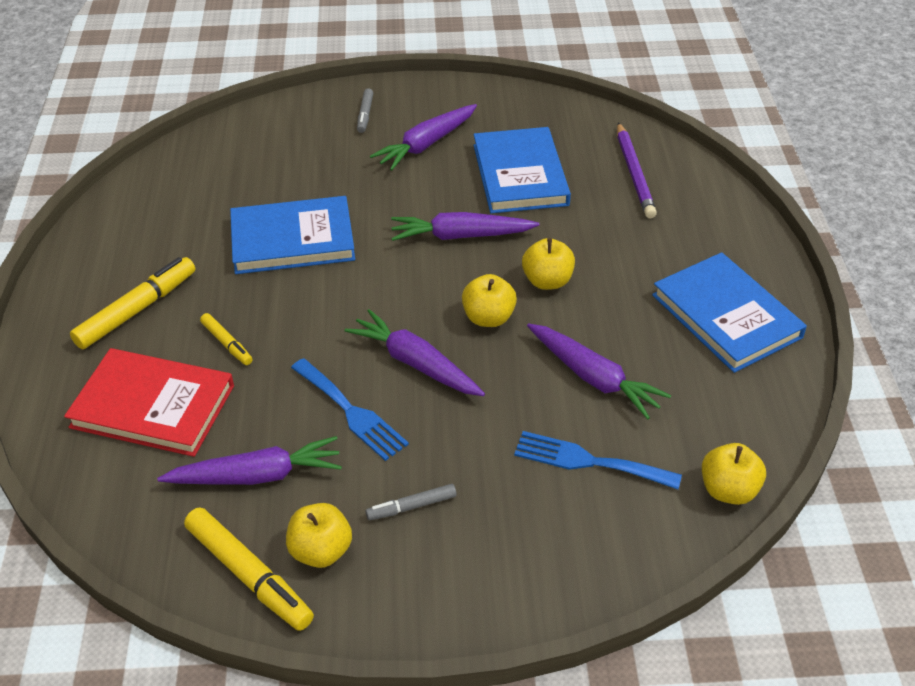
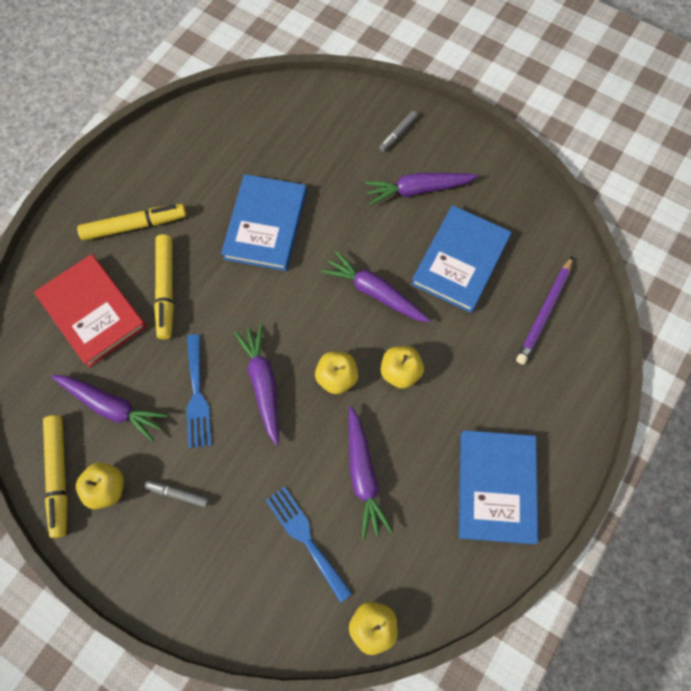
camera: 35 degrees right, 25 degrees up
(227, 343) = (166, 289): yellow marker -> yellow marker, size x1.83
(292, 240) = (266, 225): blue book -> blue book turned 75 degrees clockwise

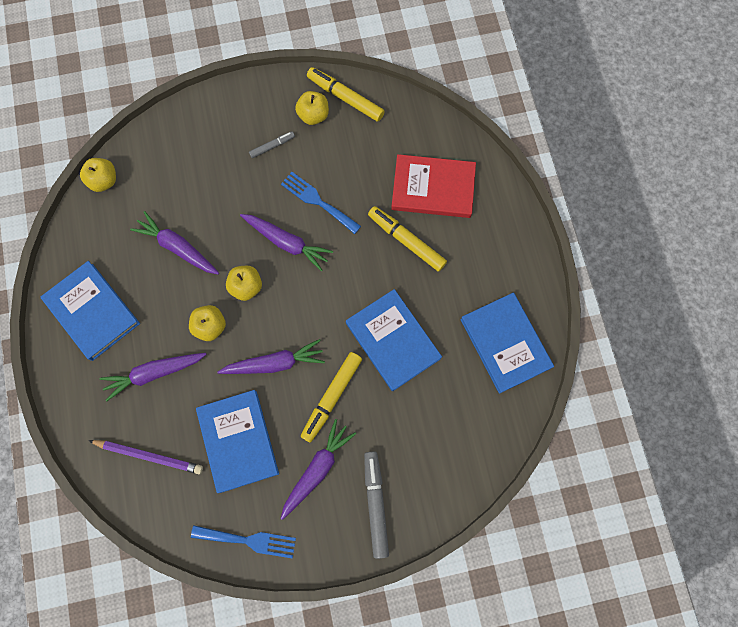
camera: 135 degrees right, 5 degrees up
(112, 406) = (358, 153): purple carrot -> purple carrot (154, 373)
(135, 226) = (473, 259): yellow marker -> yellow marker (331, 397)
(187, 149) = (505, 343): none -> blue book
(306, 538) = (179, 188): blue fork -> blue fork (249, 540)
(398, 134) = (376, 504): grey marker -> grey marker, size x1.83
(544, 312) = (149, 456): purple pencil -> purple pencil turned 120 degrees clockwise

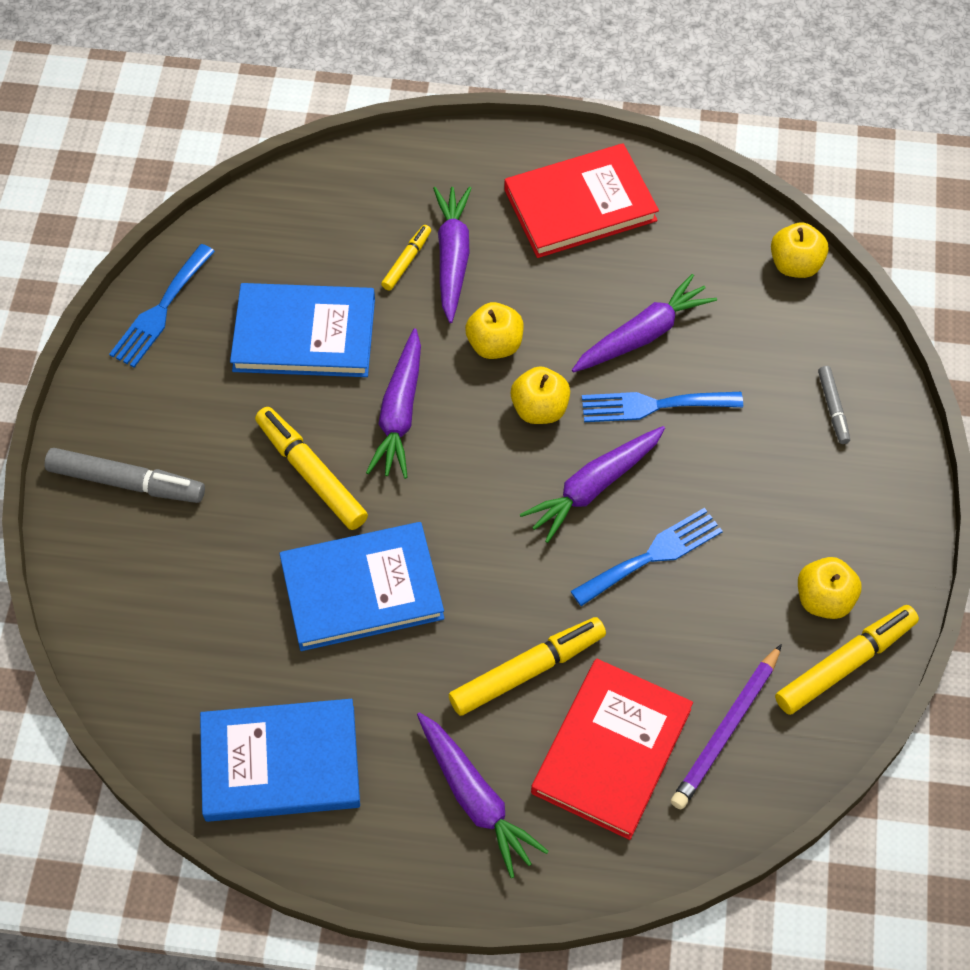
camera: 110 degrees right, 15 degrees down
(92, 312) = (580, 205): blue book -> red book
(149, 456) = (334, 225): purple pencil -> purple pencil (725, 730)
(165, 400) = (407, 261): none -> yellow marker
(224, 228) = (653, 405): none -> blue fork
(272, 146) = (781, 516): grey marker -> grey marker (833, 408)
(317, 469) = (214, 422): purple carrot -> purple carrot (476, 799)

